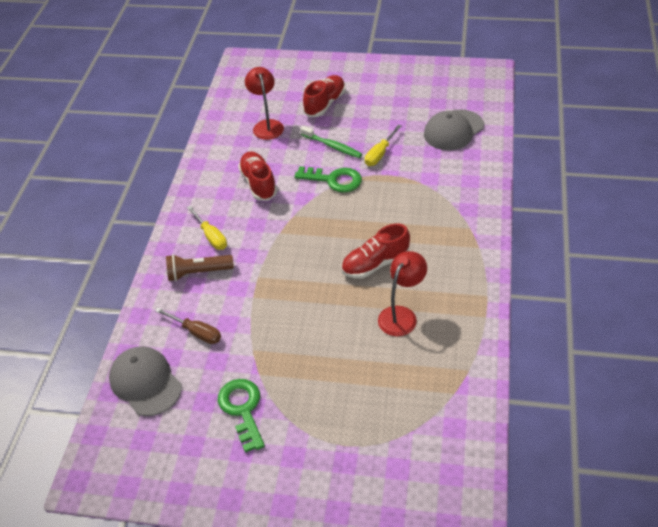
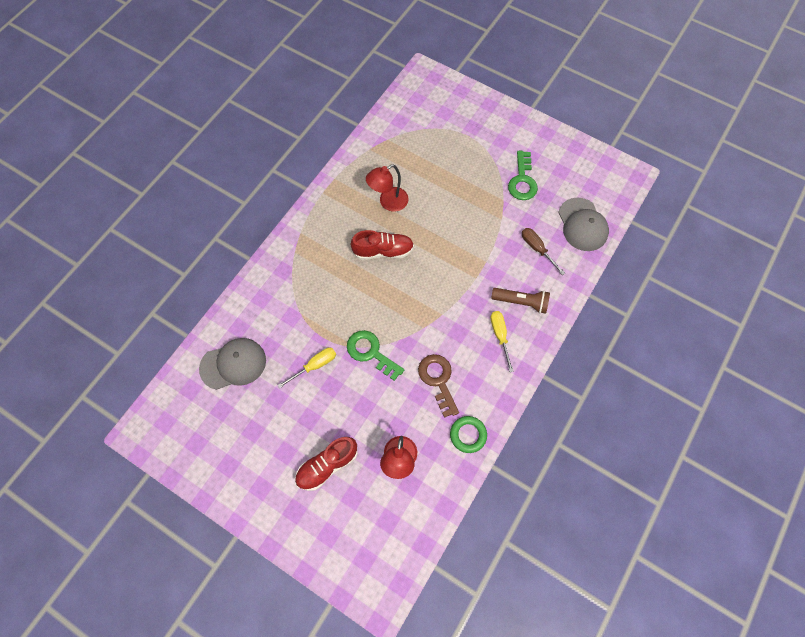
camera: 160 degrees left, 20 degrees up
(214, 158) = (468, 435): none -> green ring
(258, 183) = (438, 380): red shoe -> brown key
(332, 146) = (351, 397): green toothbrush -> none

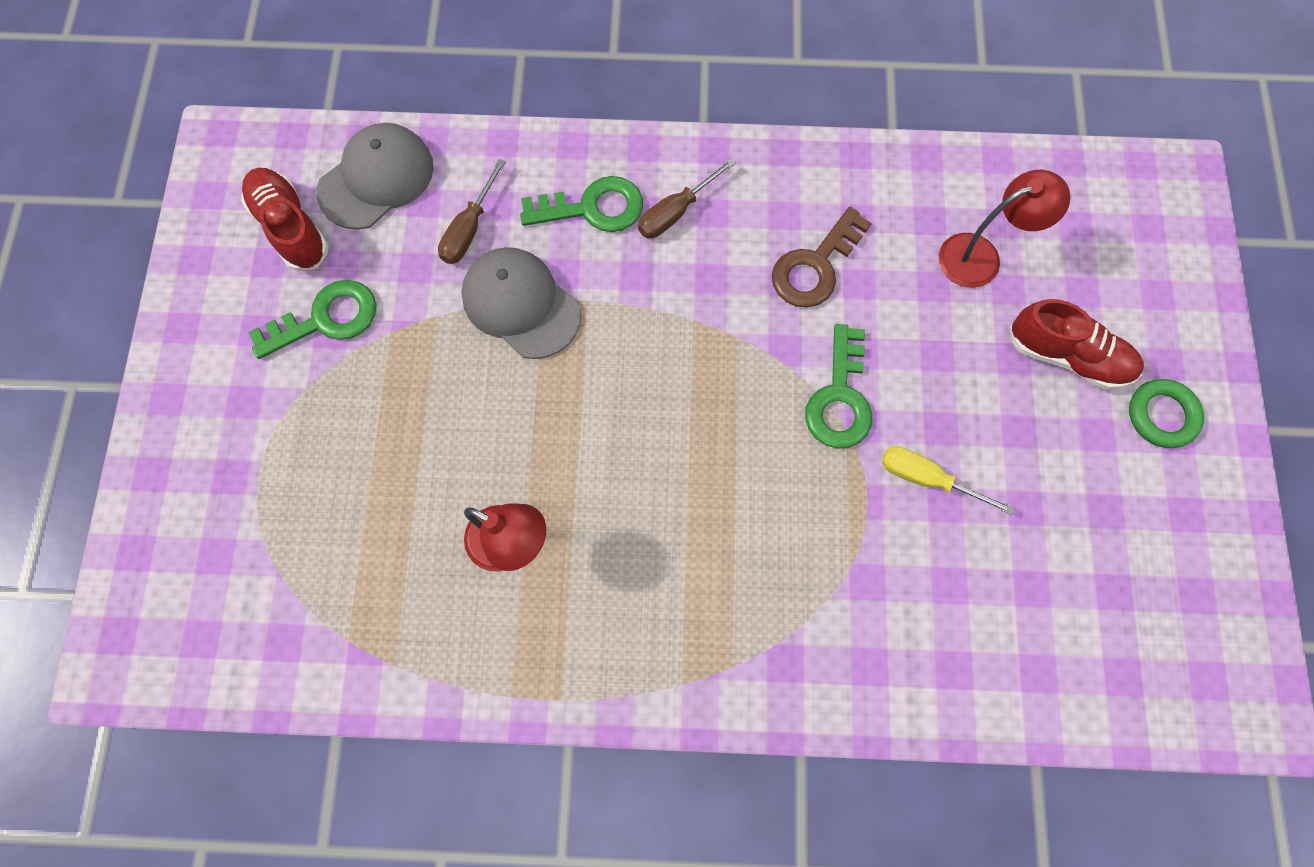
camera: 120 degrees left, 5 degrees up
(233, 364) = (1025, 629): grey cap -> grey cap (521, 304)
(383, 251) = (628, 492): red shoe -> red shoe (291, 228)
(468, 435) = (872, 180): green ring -> green ring (1161, 415)
(500, 336) = (676, 212): yellow screwdriver -> brown screwdriver
(521, 302) = (592, 208): brown flashlight -> green key

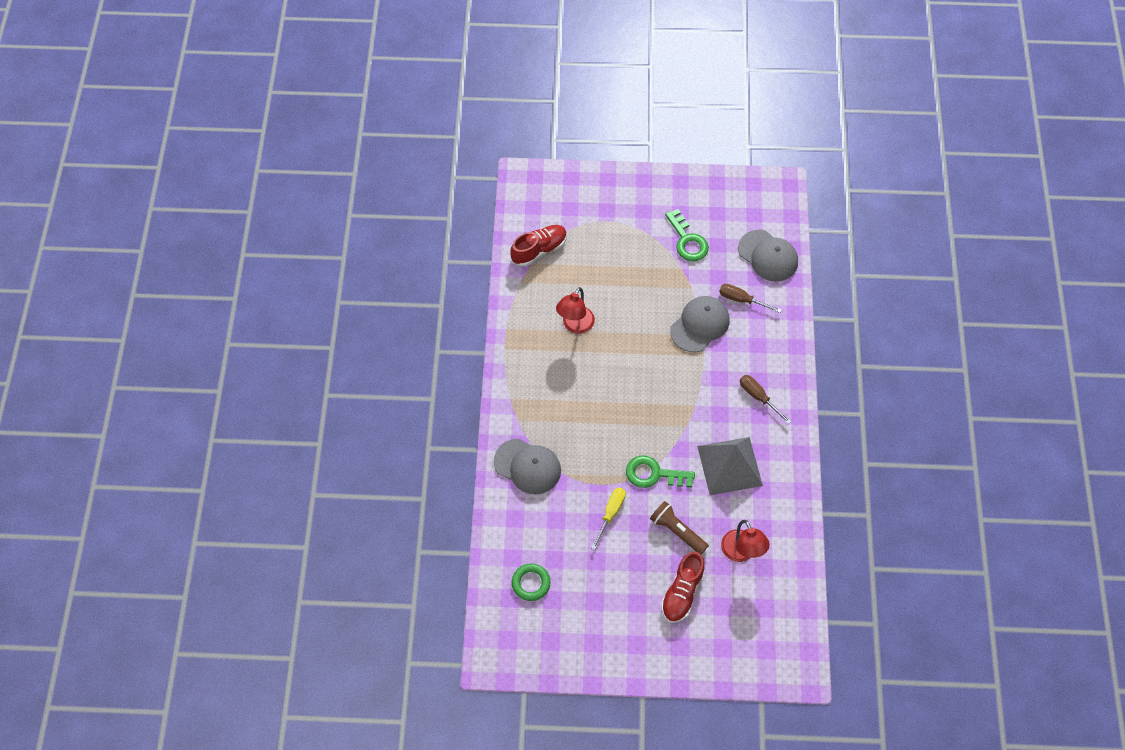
camera: 90 degrees right, 10 degrees down
(291, 228) = (737, 221): red shoe -> red shoe (539, 250)
(592, 208) = (758, 357): green key -> none
(815, 266) = (730, 465): brown key -> grey pyramid
(838, 644) = (527, 466): none -> grey cap
(951, 360) = (677, 531): none -> brown flashlight
(1161, 415) = (649, 638): green ring -> green ring (531, 583)

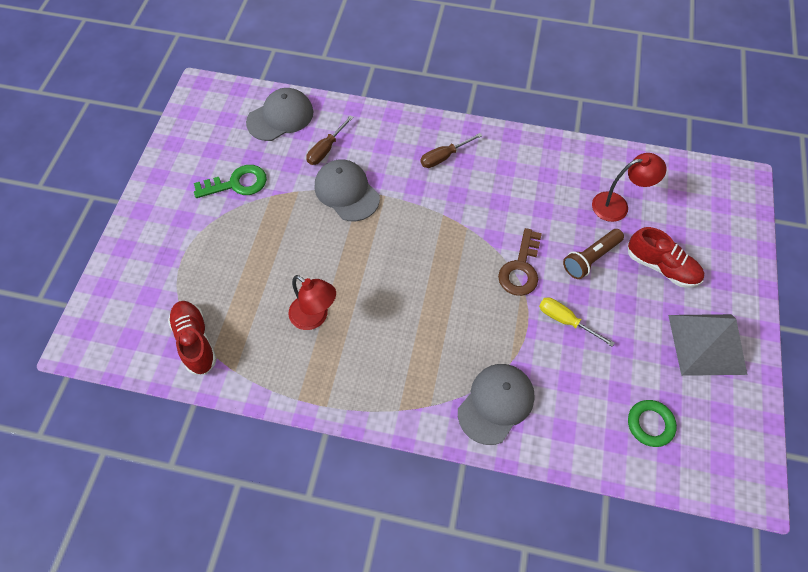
camera: 80 degrees left, 0 degrees up
(654, 474) = (521, 268): green key -> brown key
(730, 465) = (518, 196): grey pyramid -> grey pyramid (707, 344)

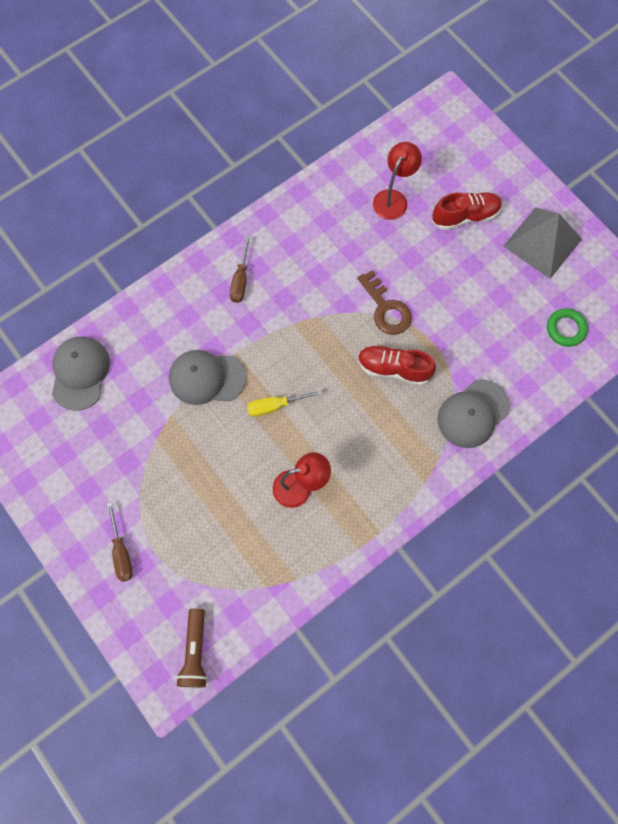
camera: 50 degrees left, 10 degrees up
(195, 341) = (244, 592): red shoe -> red shoe (393, 368)
(237, 183) = (119, 457): green key -> none
(326, 149) = (149, 362): brown screwdriver -> brown screwdriver (121, 552)
(496, 403) = (473, 414): grey cap -> grey cap turned 120 degrees counterclockwise
(565, 320) = (451, 315): yellow screwdriver -> yellow screwdriver (275, 406)
(590, 258) = (419, 255): brown flashlight -> brown flashlight (195, 651)

